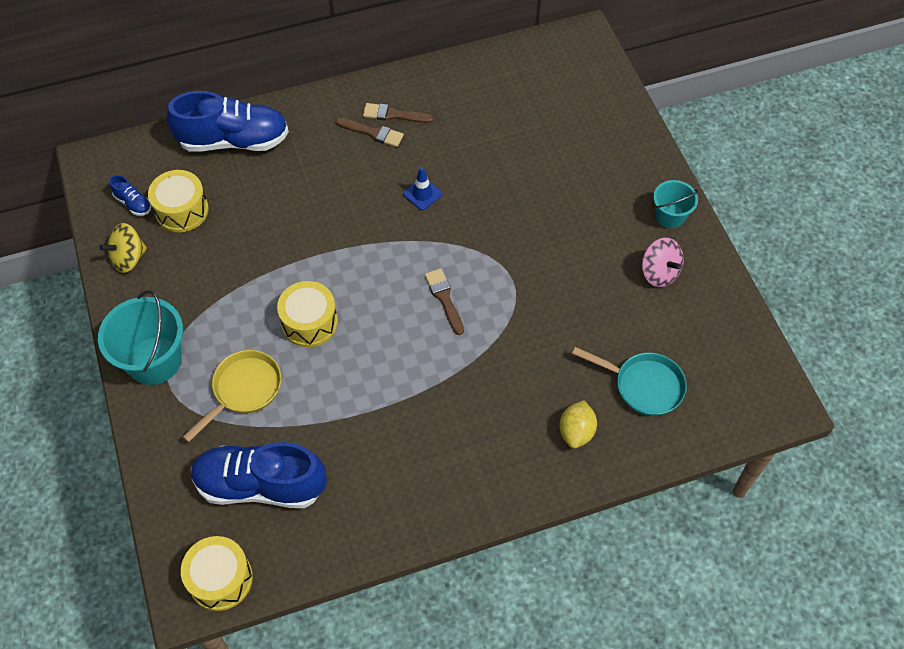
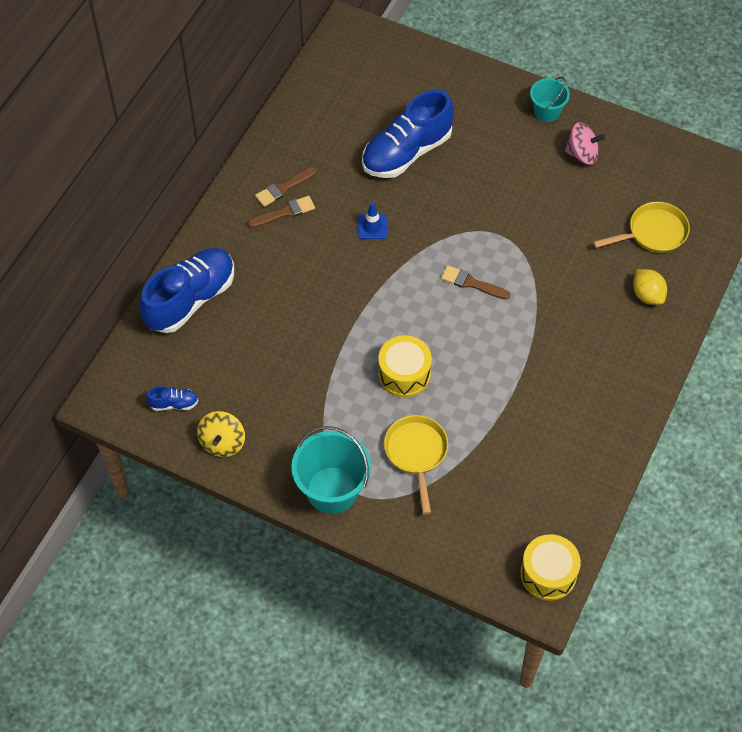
camera: 45 degrees left, 0 degrees up
(182, 210) = (217, 378): yellow drum -> none
(260, 485) = (502, 499): blue shoe -> blue shoe (406, 152)
(643, 385) = (653, 233): turquoise pan -> yellow pan

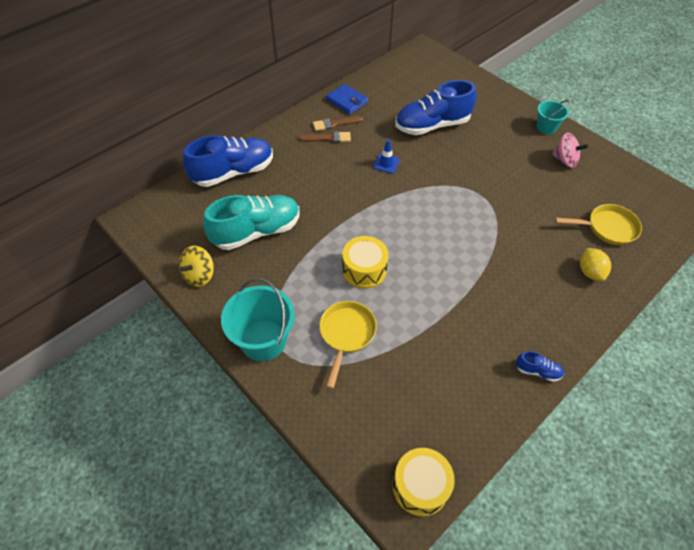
camera: 20 degrees right, 5 degrees down
(174, 404) = (181, 236): blue shoe -> blue shoe (537, 371)
(260, 368) = (256, 231): none -> turquoise shoe
(283, 147) = (347, 101): none -> blue wallet
(471, 283) = (445, 221): brown brush -> none

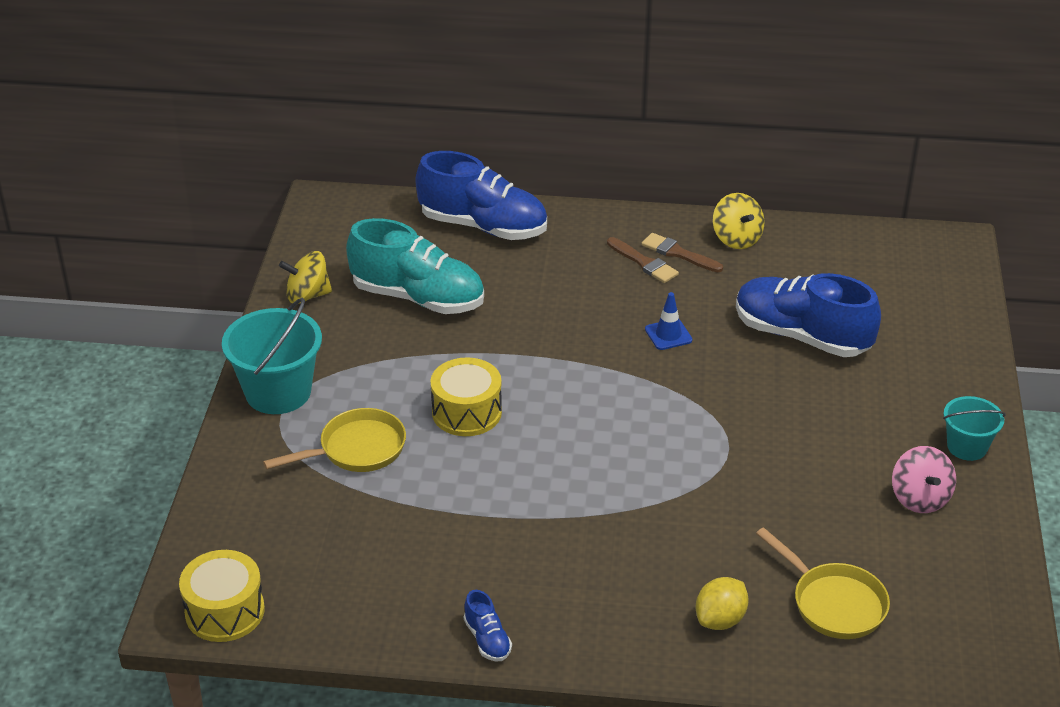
camera: 50 degrees right, 15 degrees down
(347, 101) = (736, 239): blue wallet -> yellow spinning top

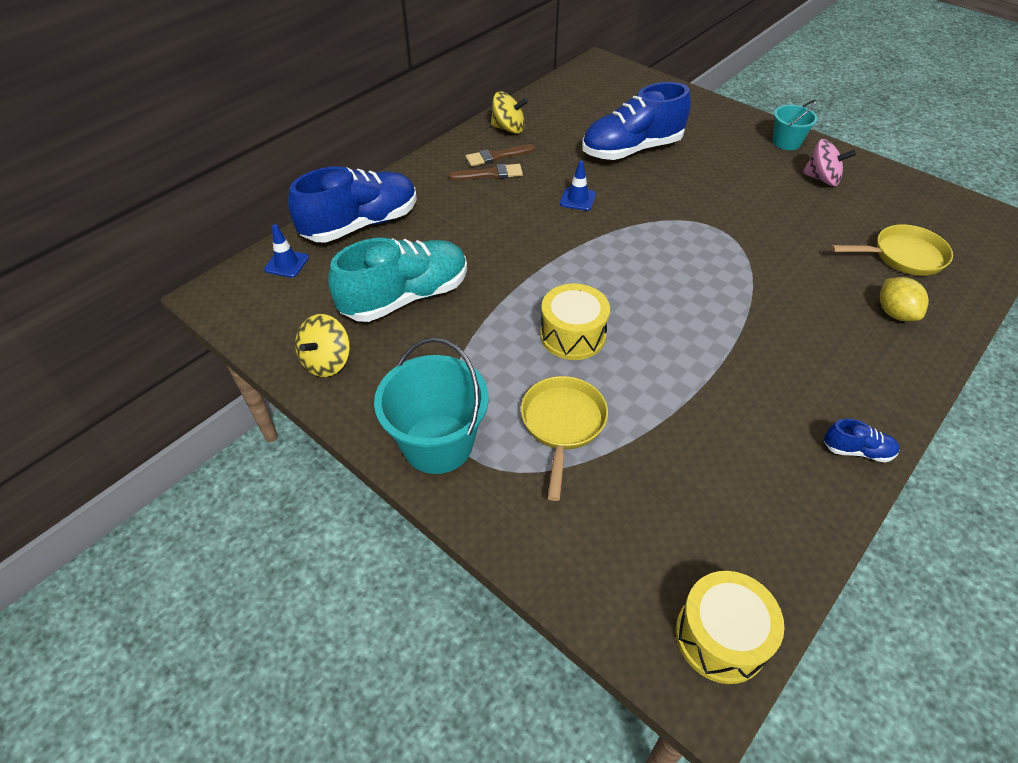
camera: 55 degrees left, 10 degrees up
(393, 215) = (286, 263): none -> blue traffic cone

